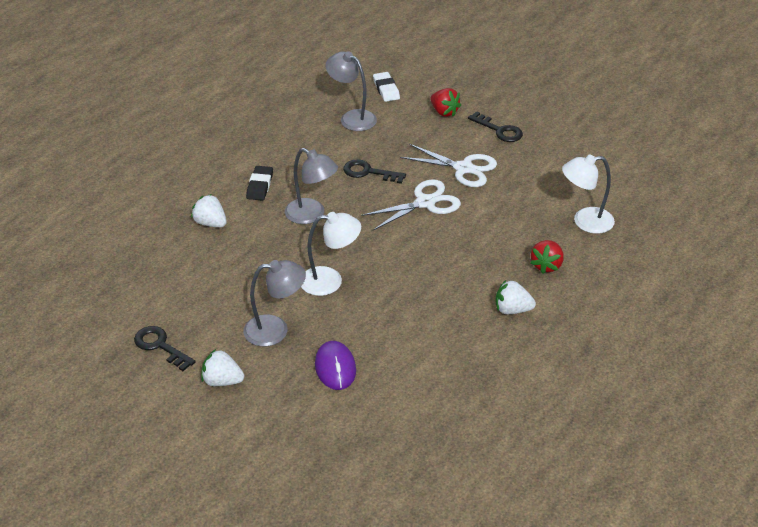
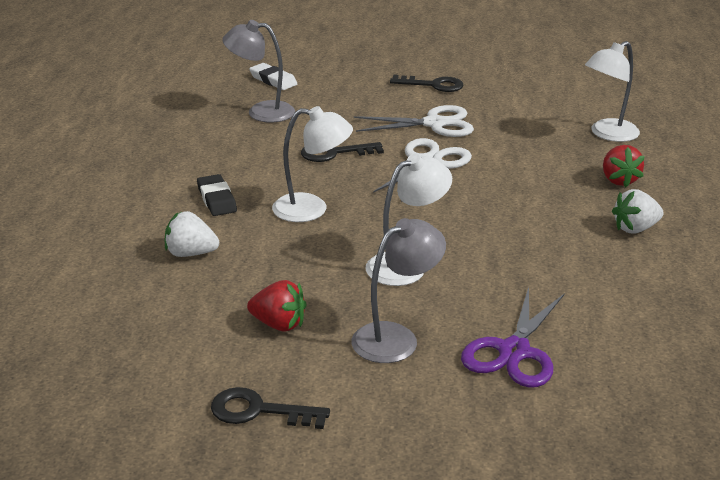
camera: 30 degrees left, 10 degrees down
(222, 381) = (388, 420): white strawberry -> none
(311, 215) = (311, 209): grey lamp -> white lamp
(335, 368) = (514, 351): purple mouse -> purple scissors
(444, 112) = (358, 84): red strawberry -> red strawberry (279, 324)

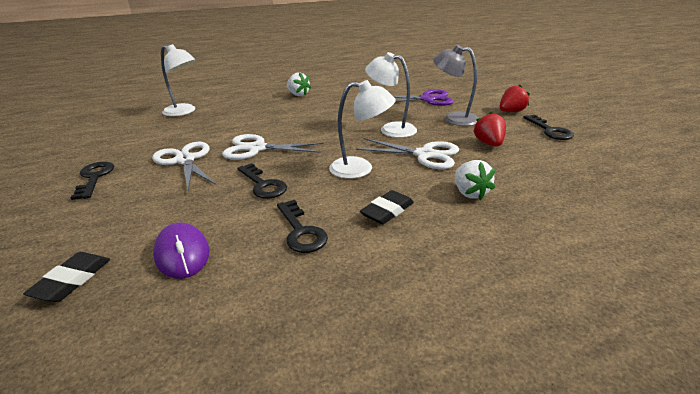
camera: 115 degrees left, 0 degrees up
(235, 156) = (301, 231): none -> black key
(261, 112) = (182, 254): grey lamp -> purple mouse
(273, 80) = (72, 280): white eraser -> black eraser
(301, 261) = (424, 155): none -> white scissors
(311, 209) = (360, 169): white lamp -> white lamp turned 120 degrees clockwise
(618, 180) = (247, 103): red strawberry -> red strawberry (511, 112)

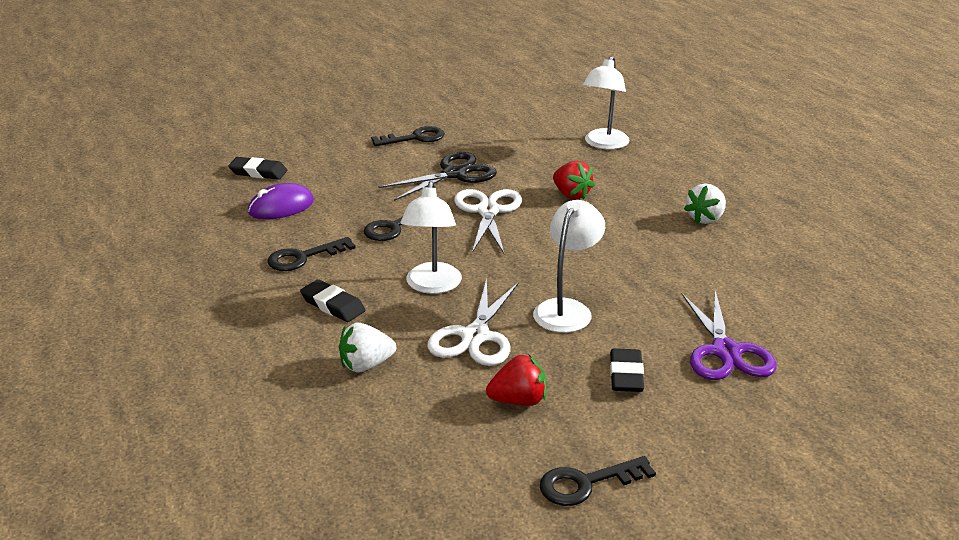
camera: 85 degrees right, 0 degrees up
(185, 160) = (454, 174): white scissors -> black scissors
(453, 118) = (626, 375): grey lamp -> black eraser
(511, 112) = (679, 451): red strawberry -> red strawberry (571, 195)

